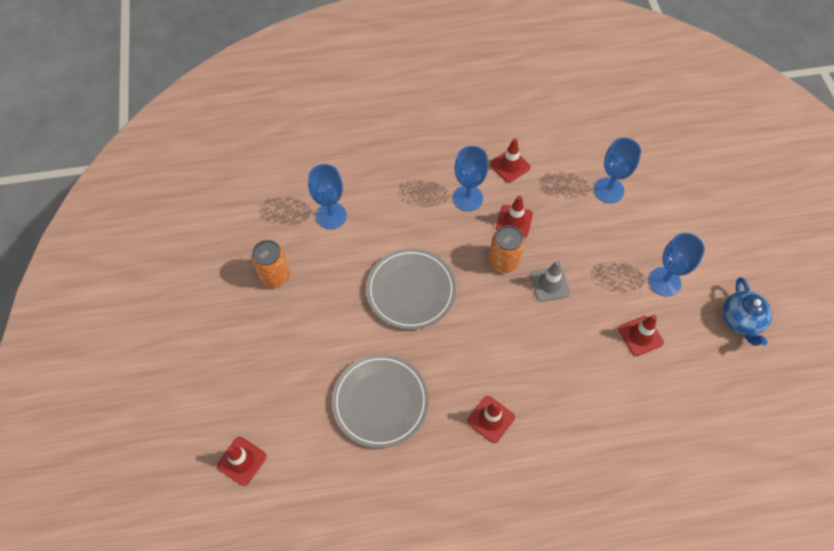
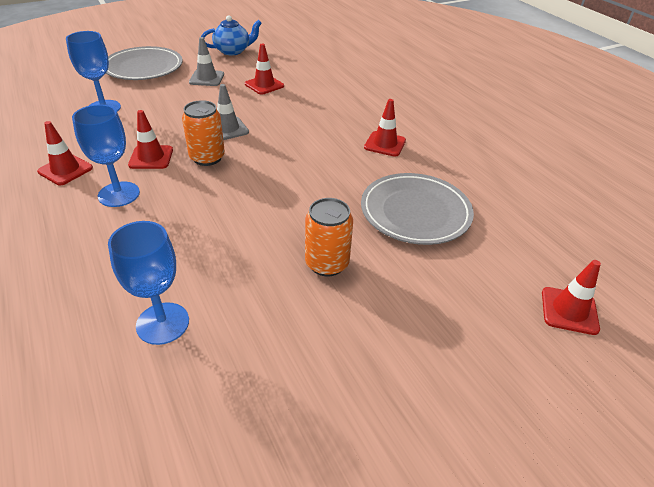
camera: 110 degrees left, 20 degrees down
(275, 275) = (294, 364): orange can -> orange can (327, 263)
(411, 291) = (268, 216): grey plate -> grey plate (143, 68)
(664, 282) = (206, 78): blue goblet -> grey traffic cone

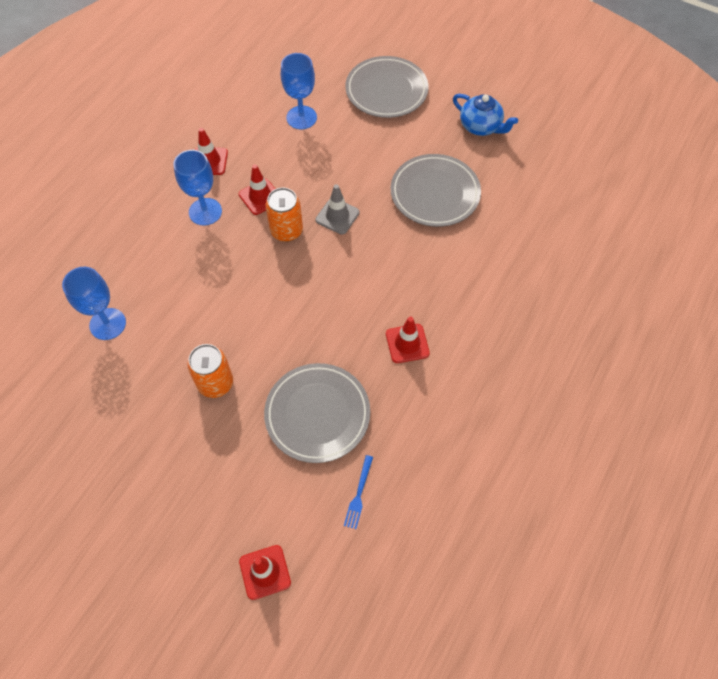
camera: 60 degrees right, 20 degrees up
(206, 78) = (408, 145): grey traffic cone -> none
(264, 85) = (435, 193): red traffic cone -> grey plate
(512, 220) = (358, 494): none -> blue fork

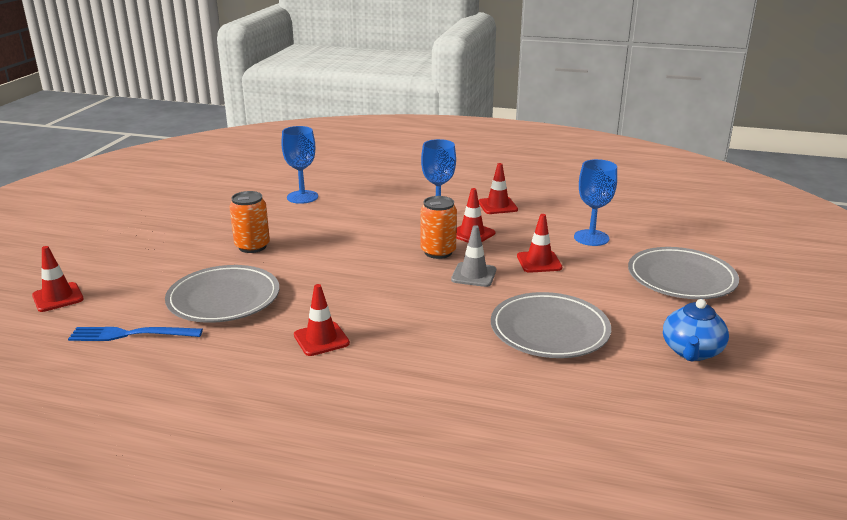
camera: 75 degrees right, 35 degrees down
(331, 166) = (539, 262): none -> red traffic cone
(358, 494) = (131, 334): blue fork -> blue fork, size x1.59

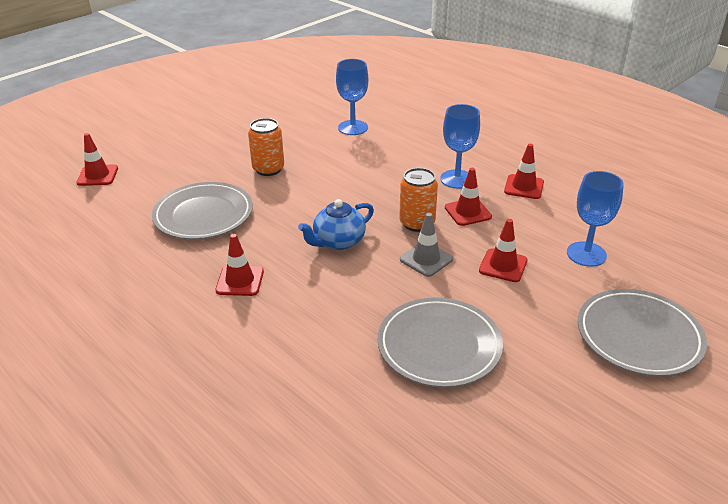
camera: 30 degrees right, 10 degrees up
(131, 334) = (115, 226): blue fork -> none
(691, 351) = (560, 427): blue teapot -> blue teapot (338, 242)

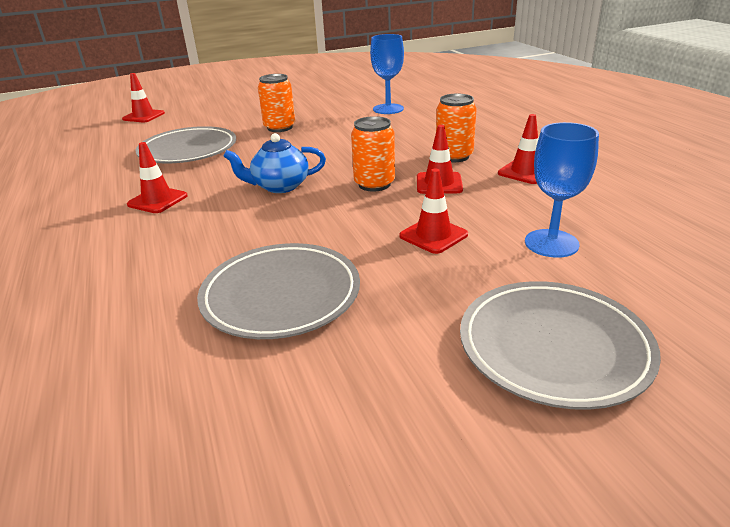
camera: 25 degrees right, 5 degrees down
(426, 259) = (352, 215): grey traffic cone -> none
(457, 179) = (454, 156): blue goblet -> orange can

